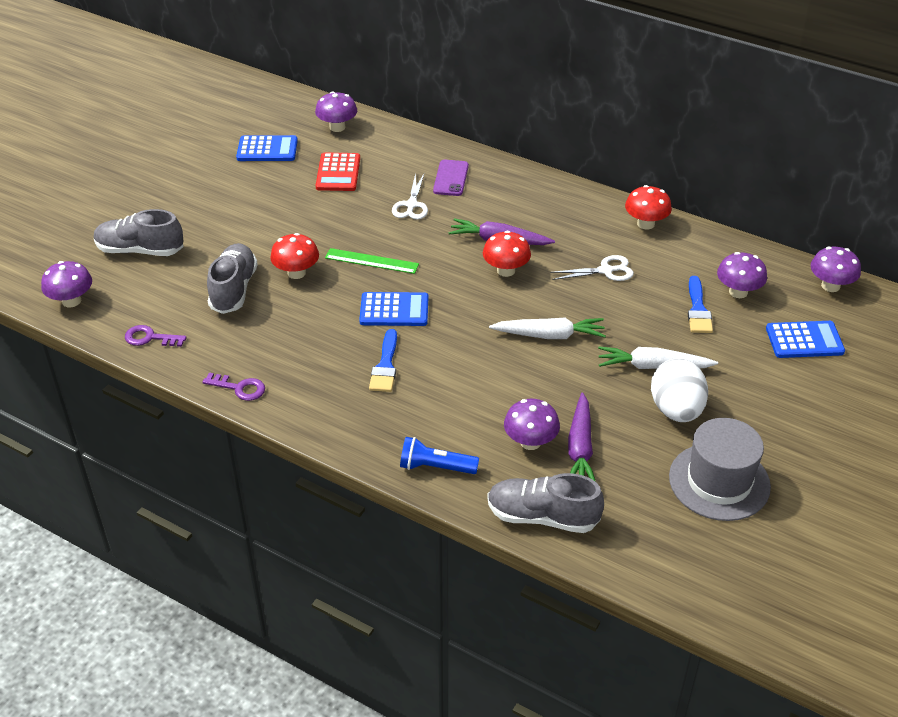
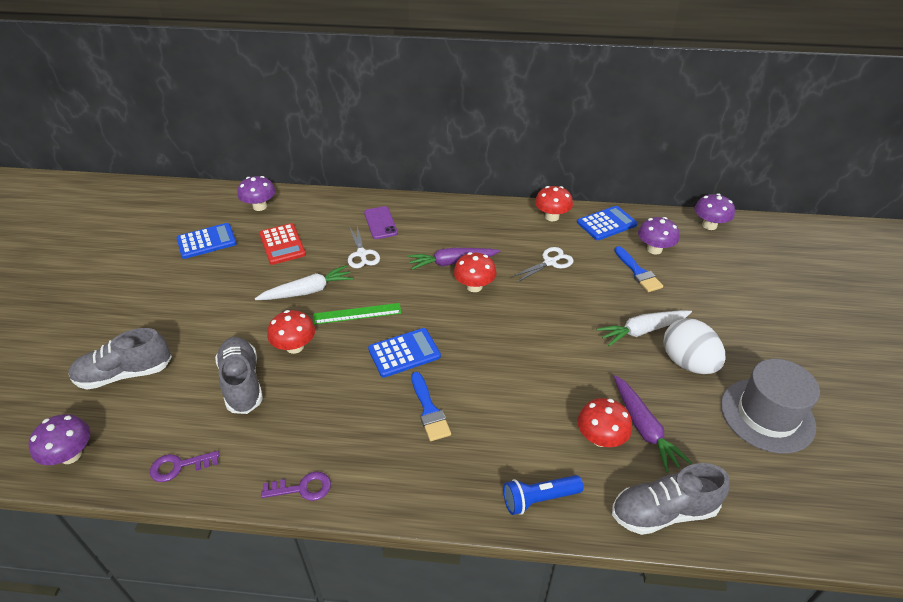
camera: 25 degrees left, 0 degrees up
(530, 442) = (600, 438): purple mushroom -> red mushroom
(550, 335) = (547, 331): white carrot -> white carrot (308, 291)
(804, 340) = (727, 272): blue calculator -> blue calculator (606, 224)

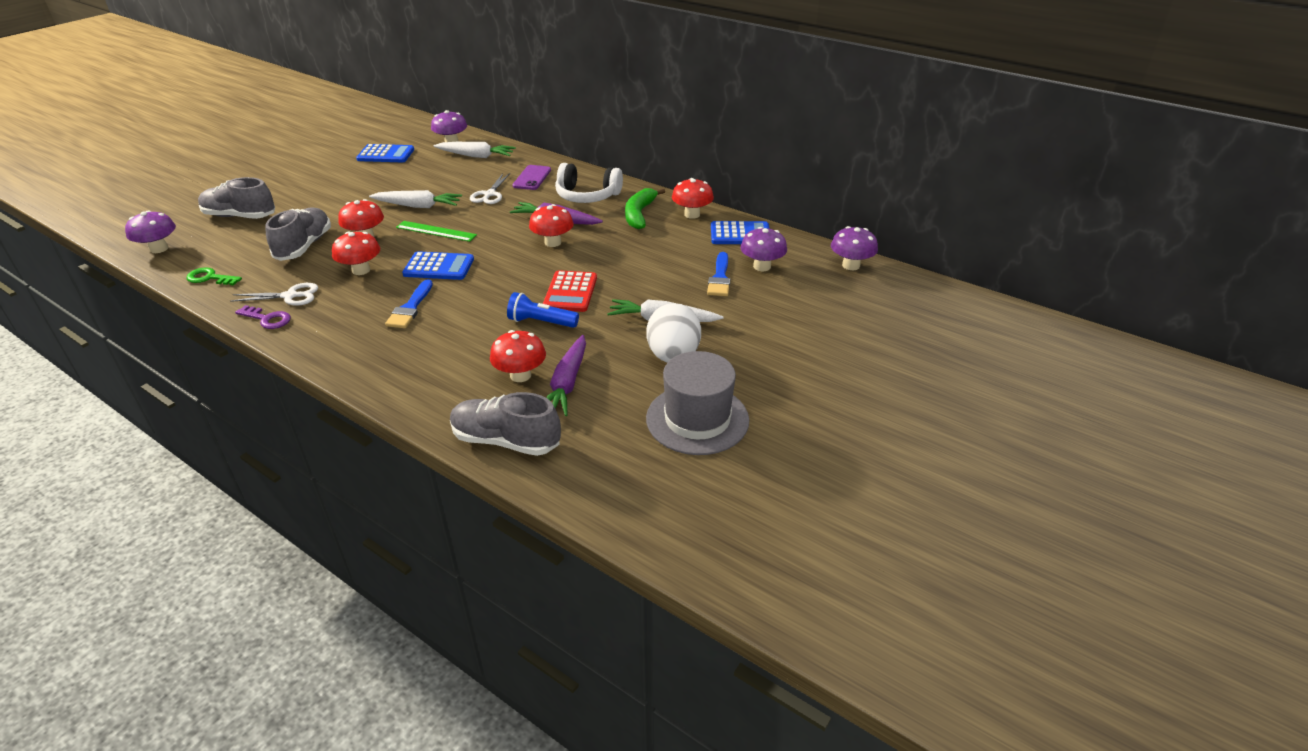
camera: 30 degrees right, 5 degrees down
(179, 466) = (210, 278): purple key -> green key
(282, 244) = (437, 171): red calculator -> red calculator (570, 292)
(301, 215) = (476, 156): none -> white carrot
(334, 387) = (361, 270): none -> red mushroom
(449, 226) = (587, 196): none -> white headphones
(512, 231) = (639, 214): none -> green banana
(539, 499) = (418, 392): blue flashlight -> blue flashlight (541, 322)
(550, 262) = (644, 246): white scissors -> white scissors (290, 296)

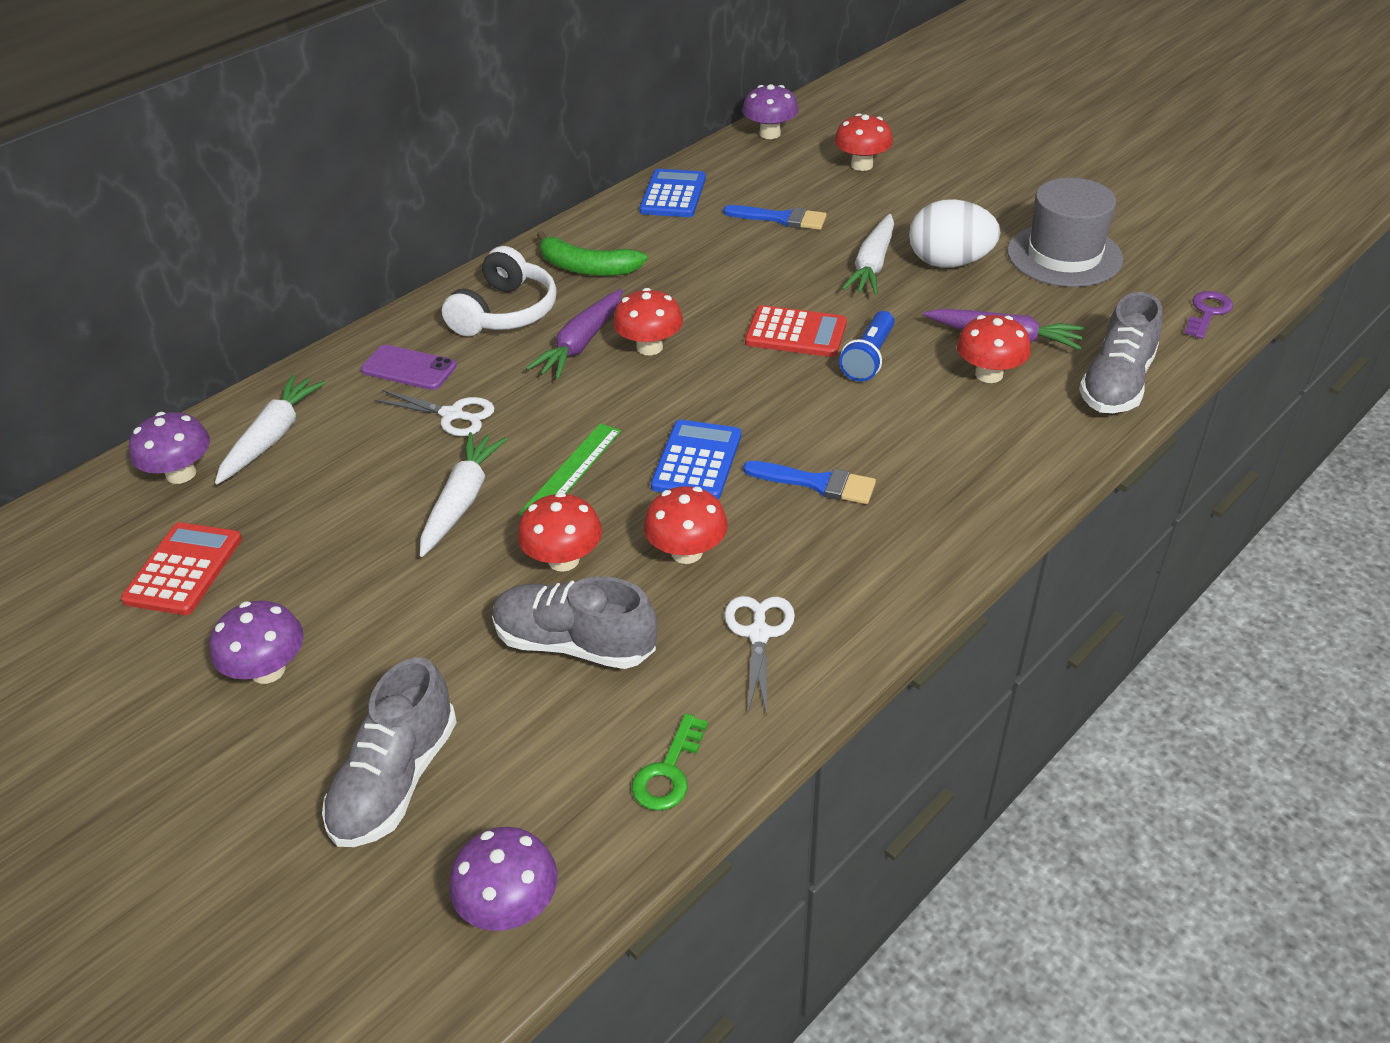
camera: 80 degrees left, 5 degrees up
(267, 319) = (830, 652): purple key -> purple key (1207, 313)
(386, 154) = (184, 569): blue calculator -> red calculator
(692, 214) = (604, 225): red mushroom -> red mushroom (861, 165)
(762, 266) = (759, 188): purple mushroom -> purple mushroom (268, 670)

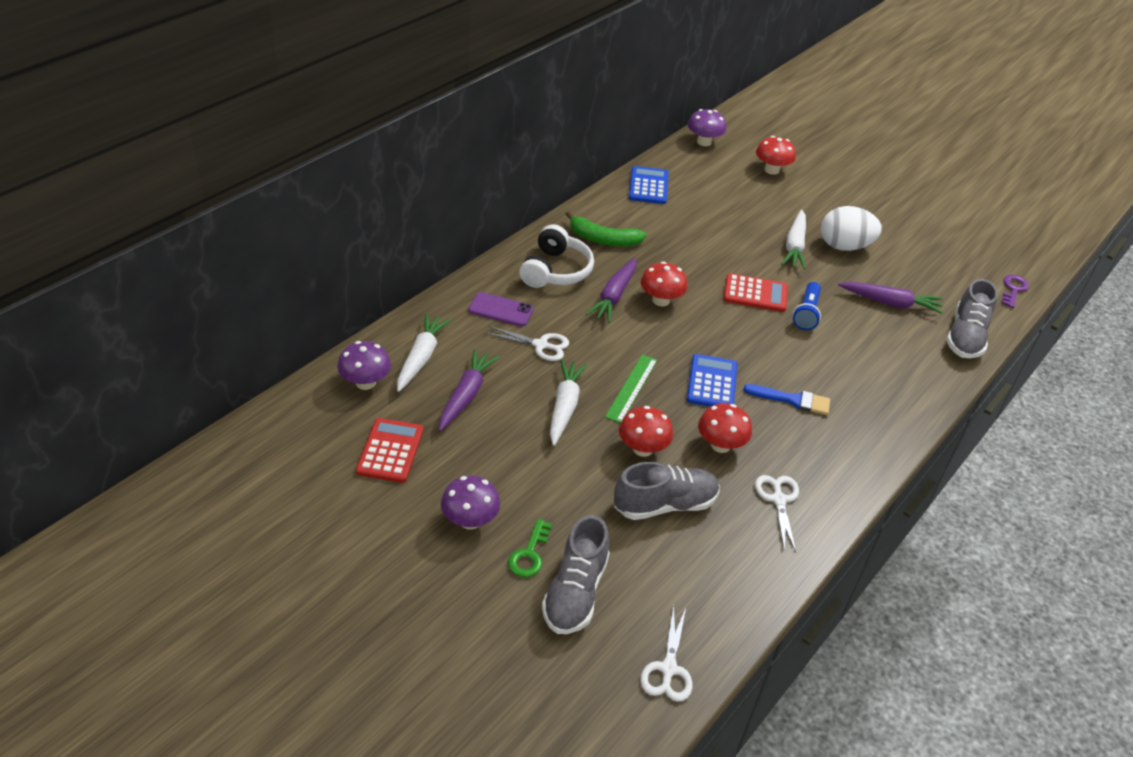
camera: 10 degrees left, 0 degrees up
(321, 488) = (466, 395): none -> purple carrot
(510, 906) = (668, 669): purple mushroom -> white scissors
(575, 643) = (665, 505): grey shoe -> grey shoe turned 150 degrees clockwise
(668, 771) = (744, 586): green key -> green key (529, 554)
(781, 218) = (726, 208): blue brush -> none
(989, 374) = (885, 328): red mushroom -> none
(1064, 255) = (917, 244): grey hat -> none

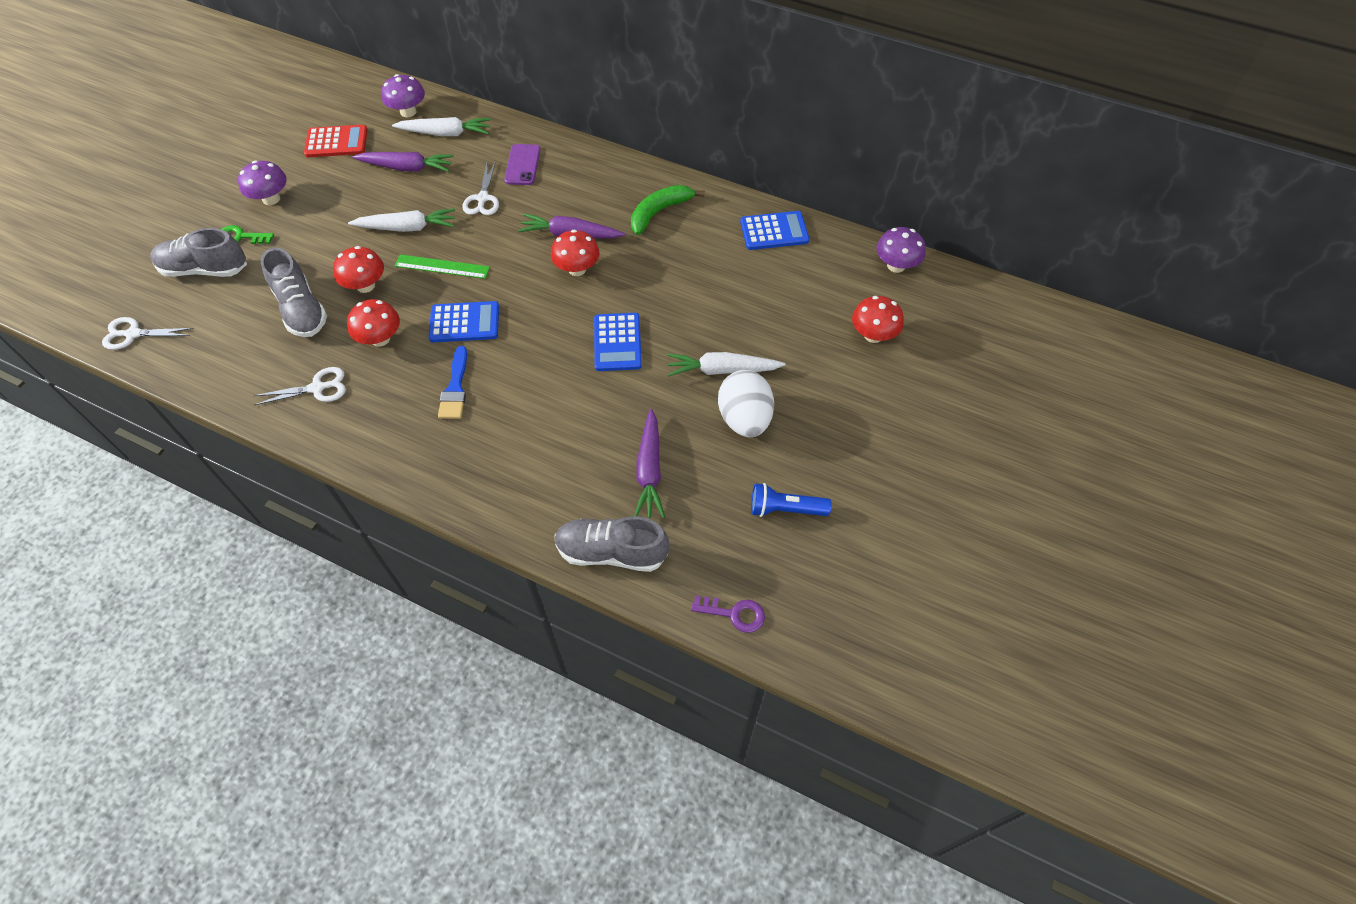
camera: 80 degrees right, 15 degrees up
(556, 270) = (594, 188): white headphones -> none
(603, 239) = (659, 212): green banana -> green banana turned 45 degrees clockwise
(755, 294) = (617, 342): red calculator -> blue calculator
(806, 314) = (599, 390): blue flashlight -> blue flashlight (785, 509)

